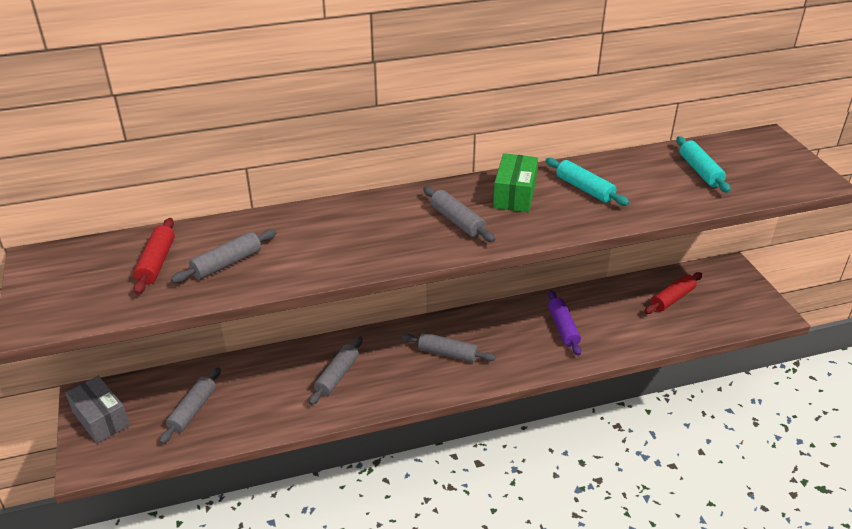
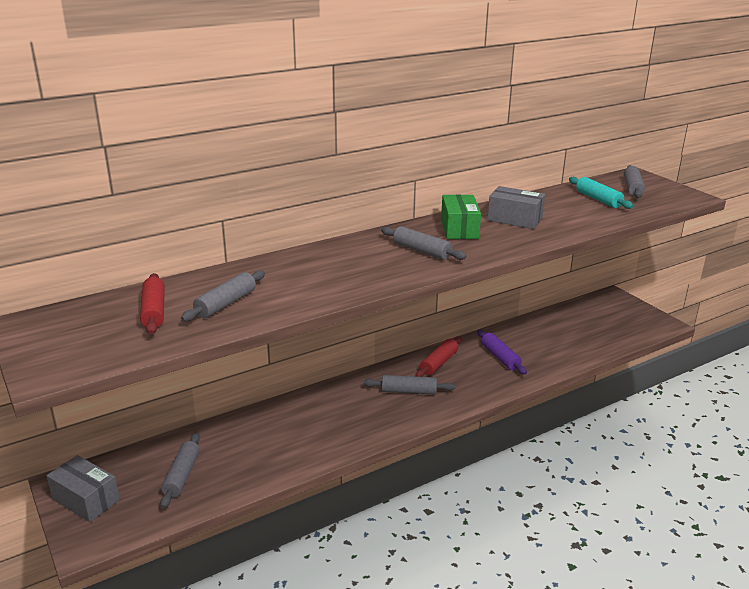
camera: 15 degrees left, 10 degrees down
(337, 375) = (314, 424): grey rolling pin -> grey rolling pin (632, 188)
(584, 189) = (514, 219): turquoise rolling pin -> grey box
(672, 298) = (578, 324): red rolling pin -> red rolling pin (438, 363)

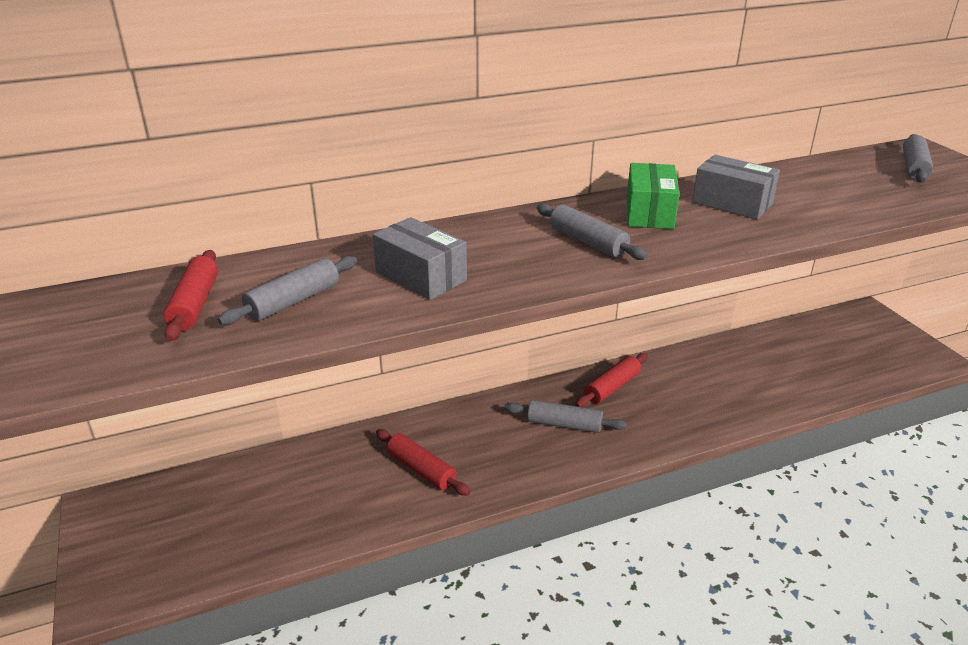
camera: 10 degrees right, 5 degrees up
(86, 499) = (119, 534): grey box -> grey box (421, 276)
(182, 476) = (244, 514): grey rolling pin -> none
(309, 432) = (421, 469): none -> red rolling pin
(500, 357) = (696, 387): purple rolling pin -> none
(598, 199) = (860, 181): turquoise rolling pin -> none

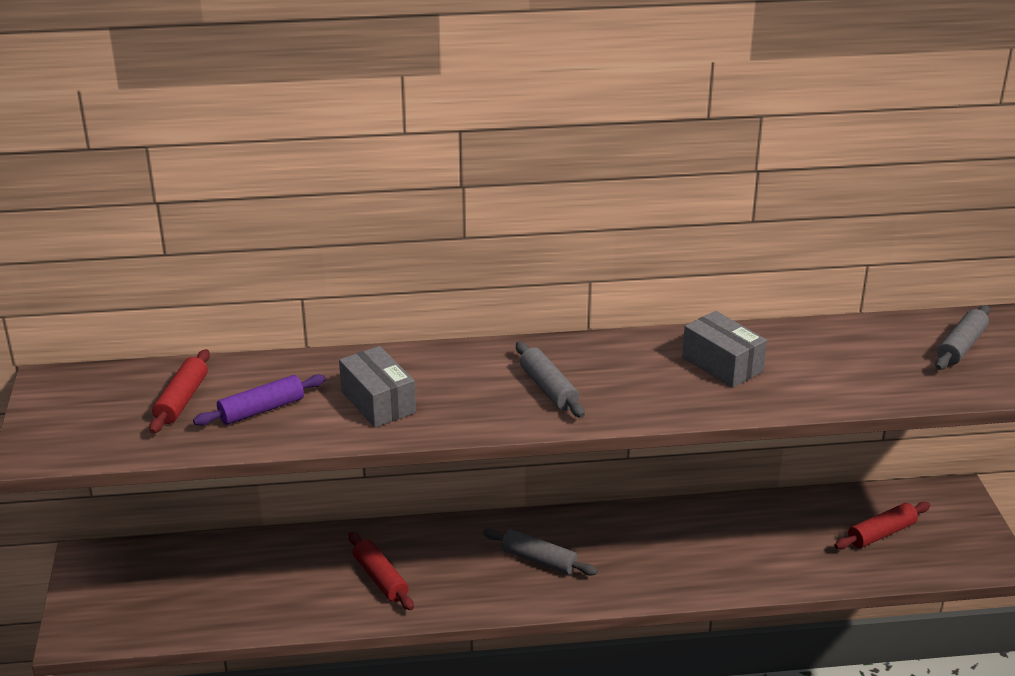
camera: 15 degrees right, 0 degrees up
(293, 301) = (261, 410): grey rolling pin -> purple rolling pin
(612, 387) = (608, 530): red rolling pin -> red rolling pin (881, 533)
(649, 212) = (630, 363): green box -> none

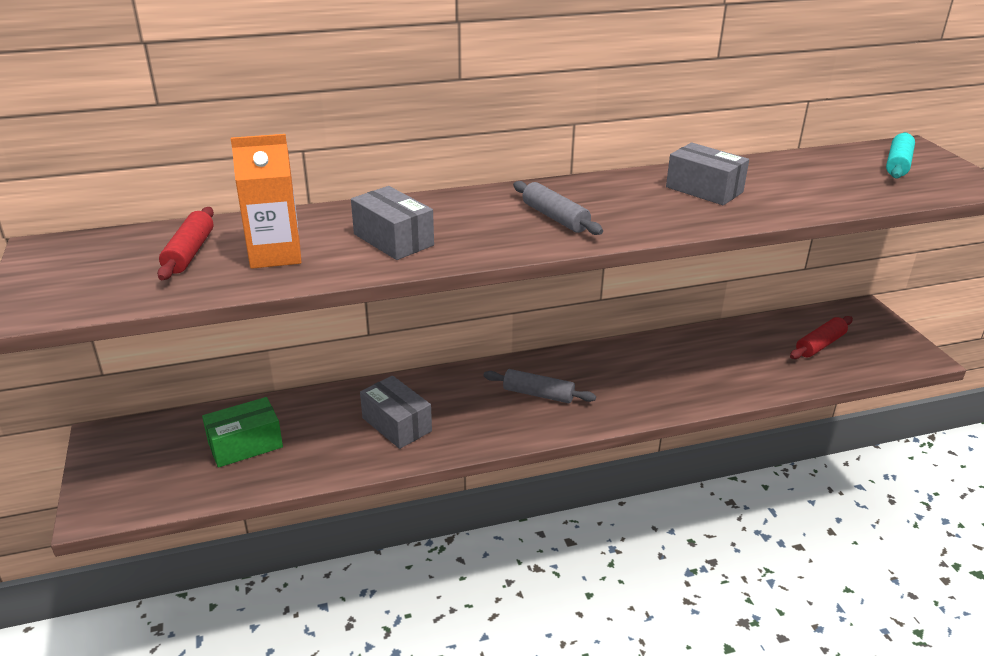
camera: 10 degrees left, 0 degrees up
(224, 584) = (245, 445): none -> green box
(261, 410) = (275, 254): purple rolling pin -> orange carton
(380, 578) = (396, 424): red rolling pin -> grey box
(961, 346) = (897, 164): grey rolling pin -> turquoise rolling pin

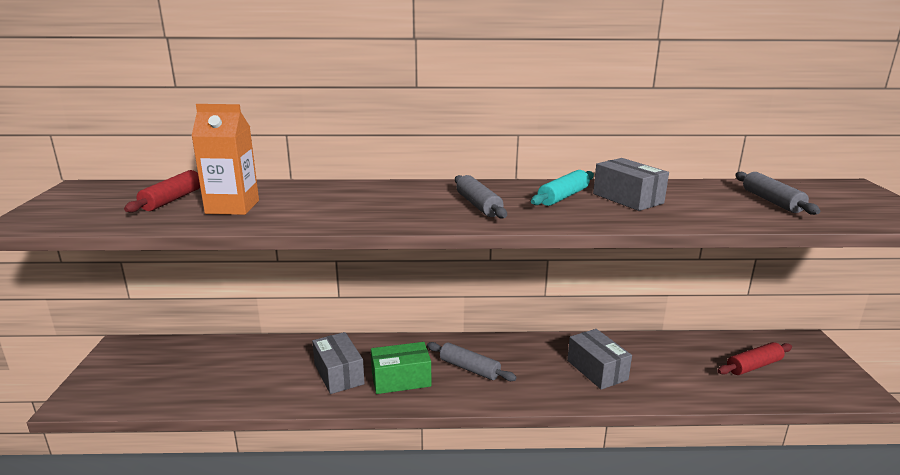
camera: 15 degrees right, 10 degrees down
(245, 445) = (214, 370): green box -> green box (401, 379)
(393, 240) = (332, 207): grey box -> grey box (597, 370)
(844, 177) = (772, 201): none -> grey rolling pin
(897, 164) = (833, 197): turquoise rolling pin -> turquoise rolling pin (563, 197)

